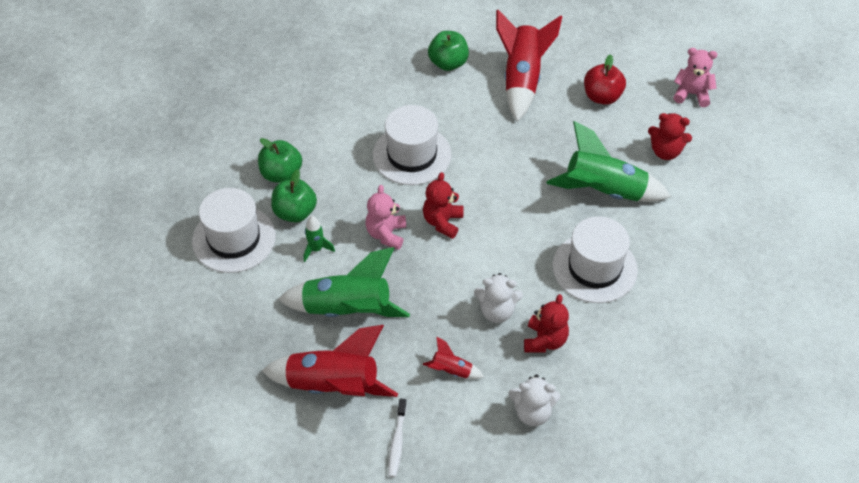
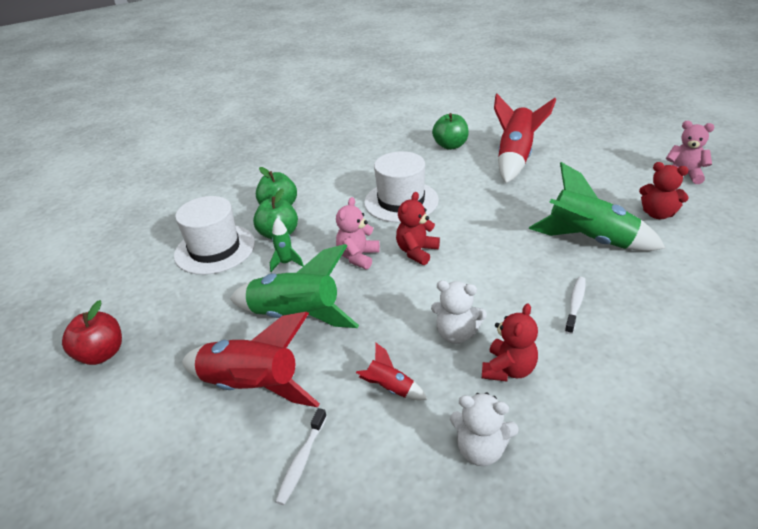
camera: 15 degrees right, 15 degrees down
(594, 268) = (575, 304): white hat -> white toothbrush
(602, 97) = (591, 172): red apple -> red apple (101, 354)

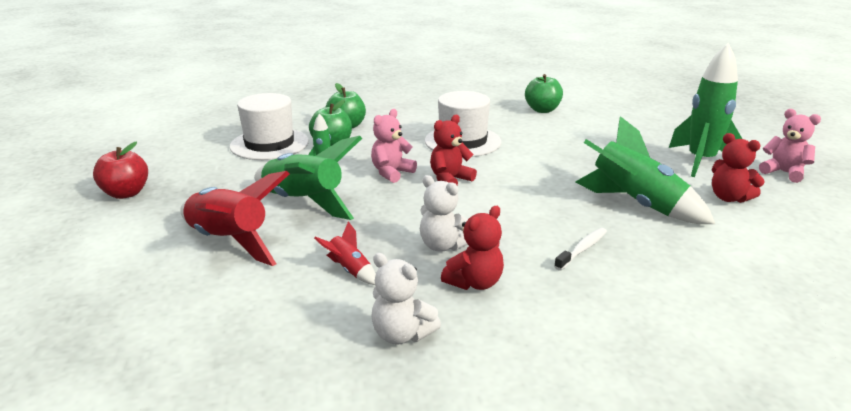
camera: 15 degrees right, 10 degrees down
(301, 461) = (232, 301): white toothbrush -> none
(515, 158) = (602, 129): red rocket -> none
(614, 177) = (700, 161): none -> green rocket

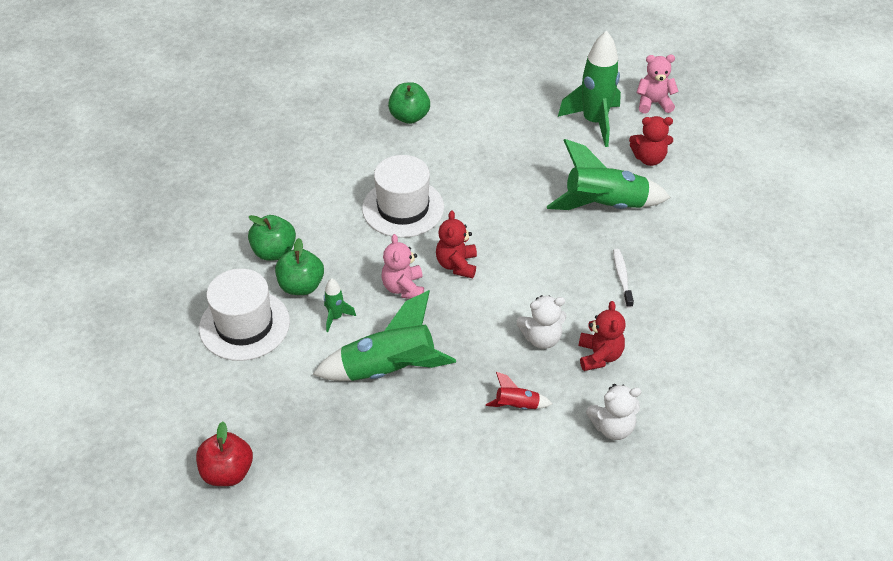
camera: 45 degrees left, 20 degrees up
(229, 241) = (400, 448): red rocket -> none

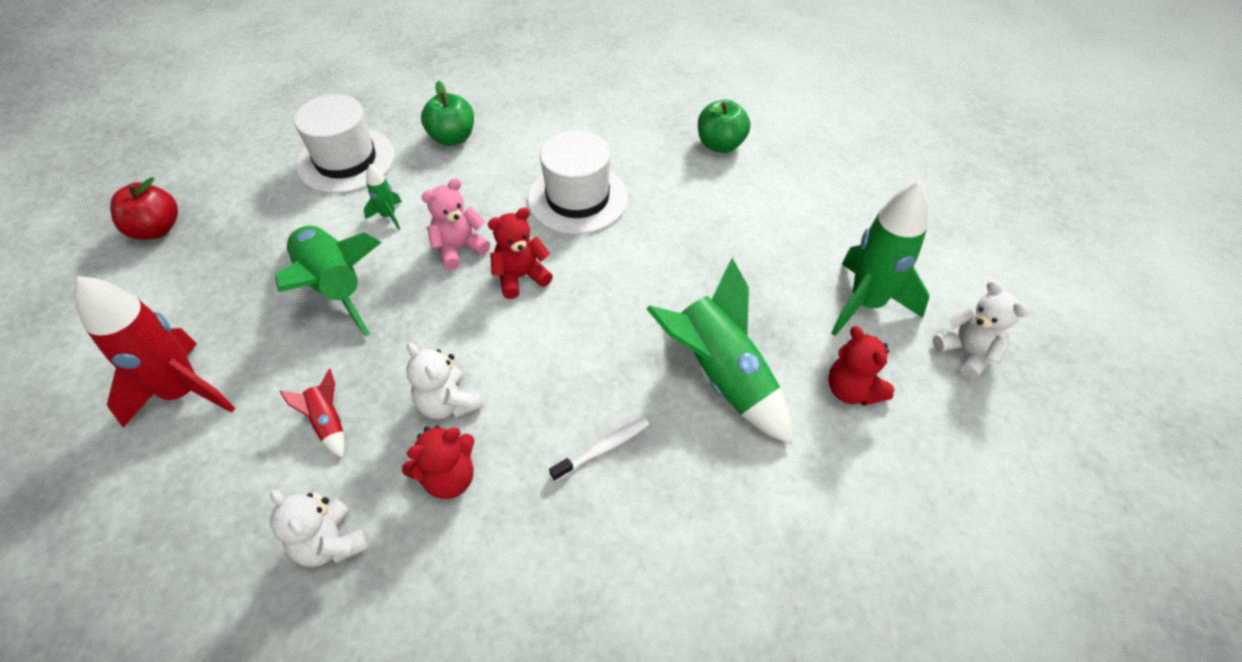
camera: 60 degrees right, 5 degrees up
(301, 286) = (417, 174): green apple -> none
(432, 484) = (183, 392): none -> red rocket
(653, 103) = (967, 352): pink teddy bear -> white teddy bear

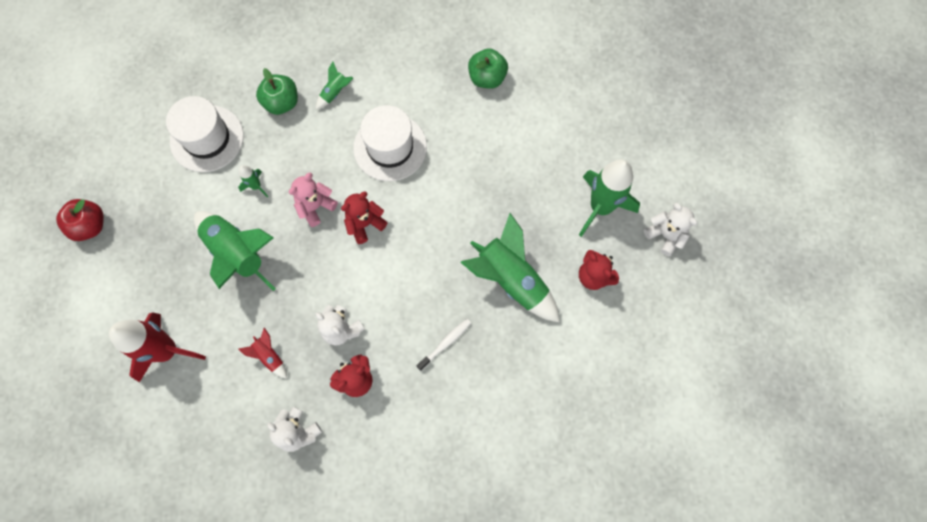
camera: 10 degrees left, 20 degrees up
(522, 136) = (335, 93): none -> green rocket

